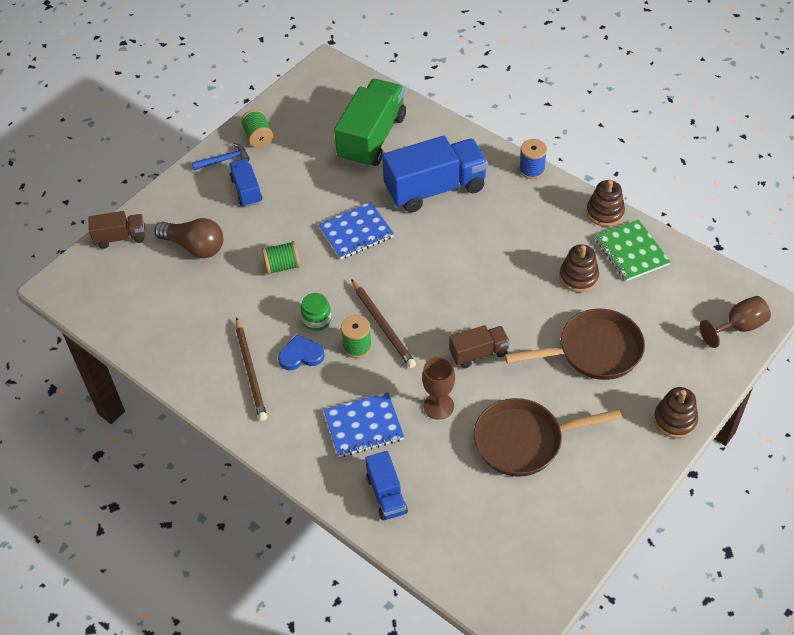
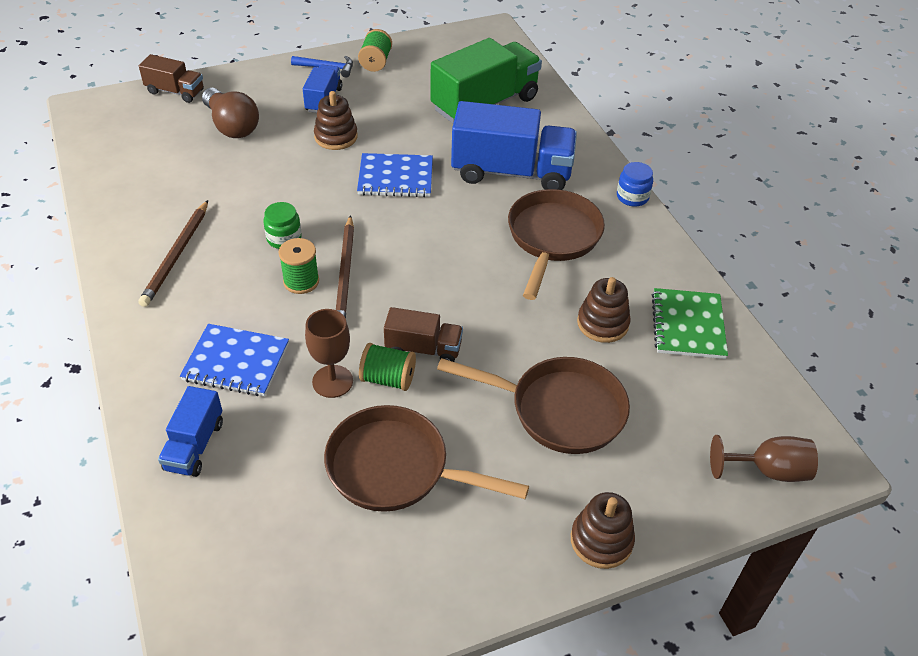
camera: 25 degrees right, 5 degrees down
(282, 266) = (296, 176): green spool -> green spool (388, 379)
(301, 355) = (238, 263): blue heart -> none
(501, 229) = (552, 238): none -> brown pan
(532, 170) = (632, 197): blue spool -> blue jar
(605, 213) = (686, 272): brown stacking toy -> brown stacking toy (336, 137)

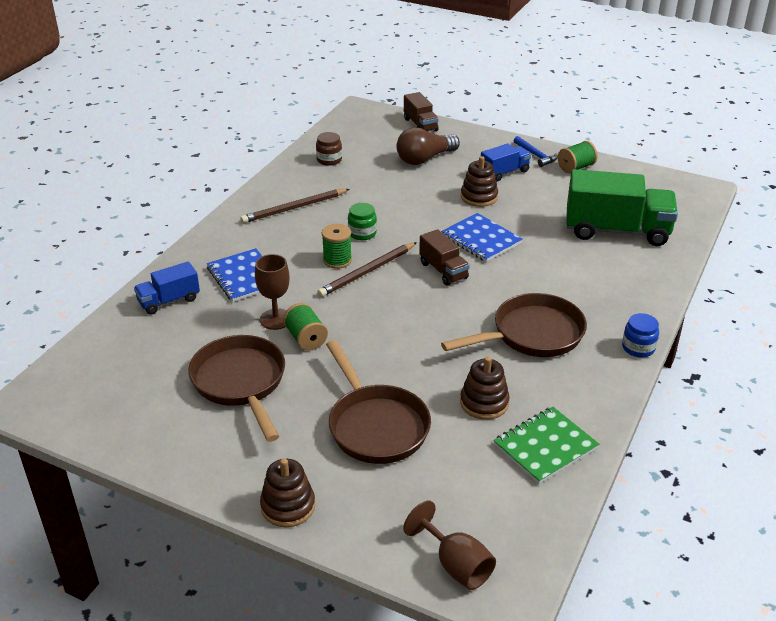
camera: 50 degrees right, 10 degrees down
(135, 181) = (329, 160): none -> brown jar
(232, 126) = (424, 159): brown light bulb -> brown light bulb turned 45 degrees clockwise
(423, 349) = (349, 338): brown truck -> brown truck (443, 270)
(511, 172) = (567, 281): blue truck -> none

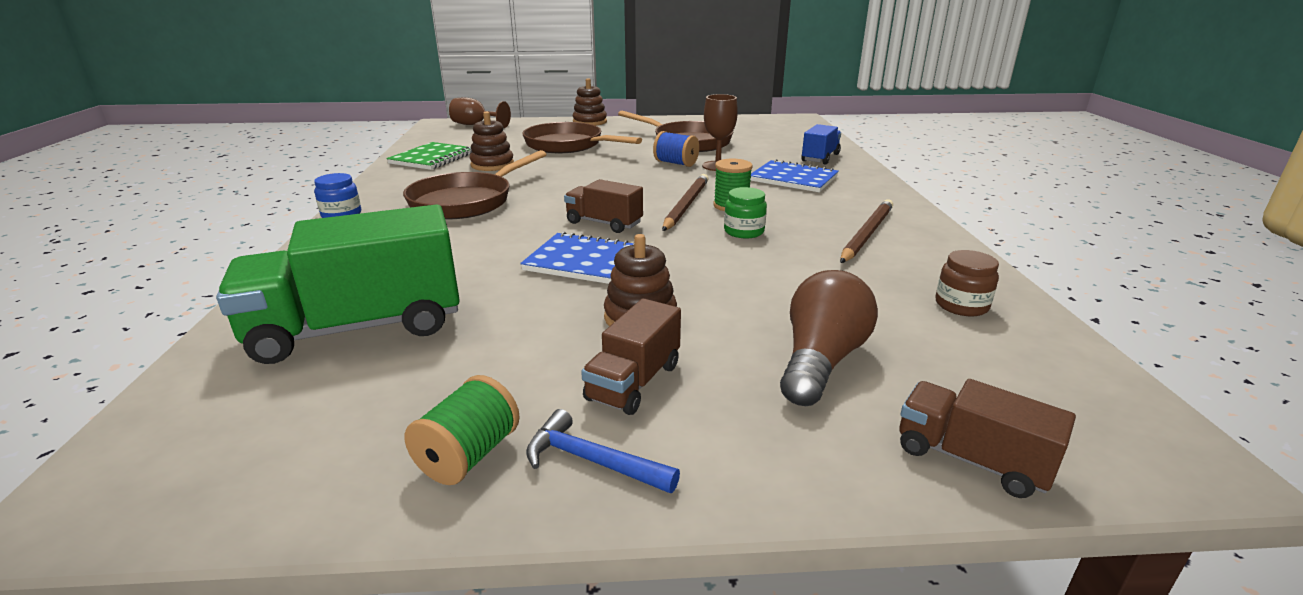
camera: 150 degrees right, 10 degrees down
(306, 338) = (675, 163): green spool -> blue spool
(504, 172) = (634, 382): blue truck -> brown truck

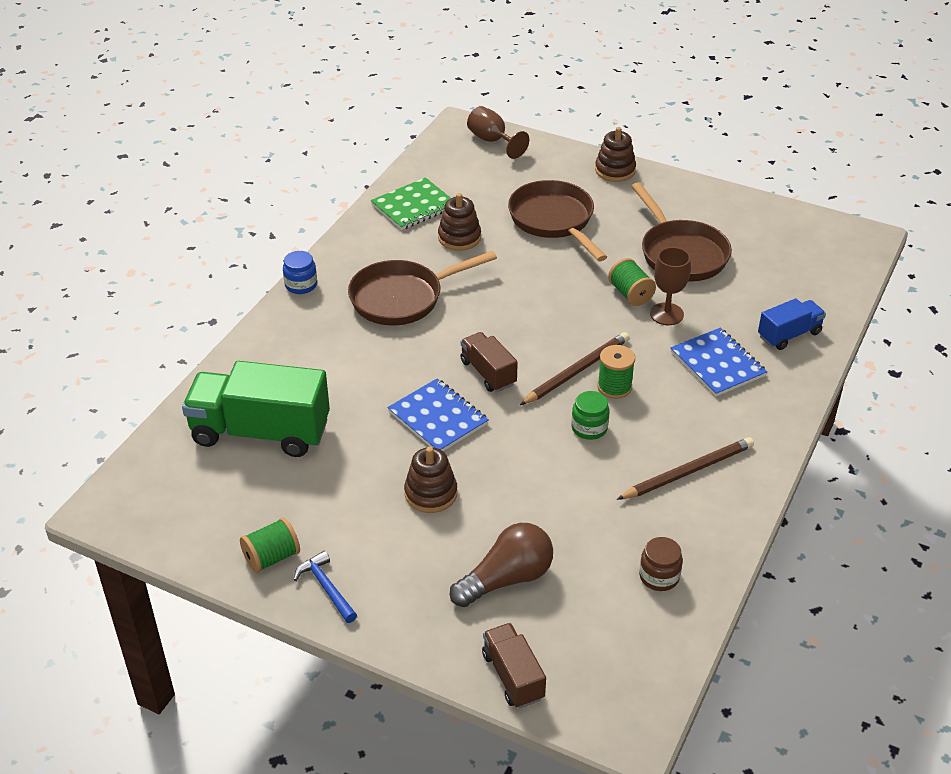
camera: 30 degrees right, 15 degrees up
(634, 382) = (385, 546): brown truck -> none
(675, 163) = (630, 294): blue spool -> green spool

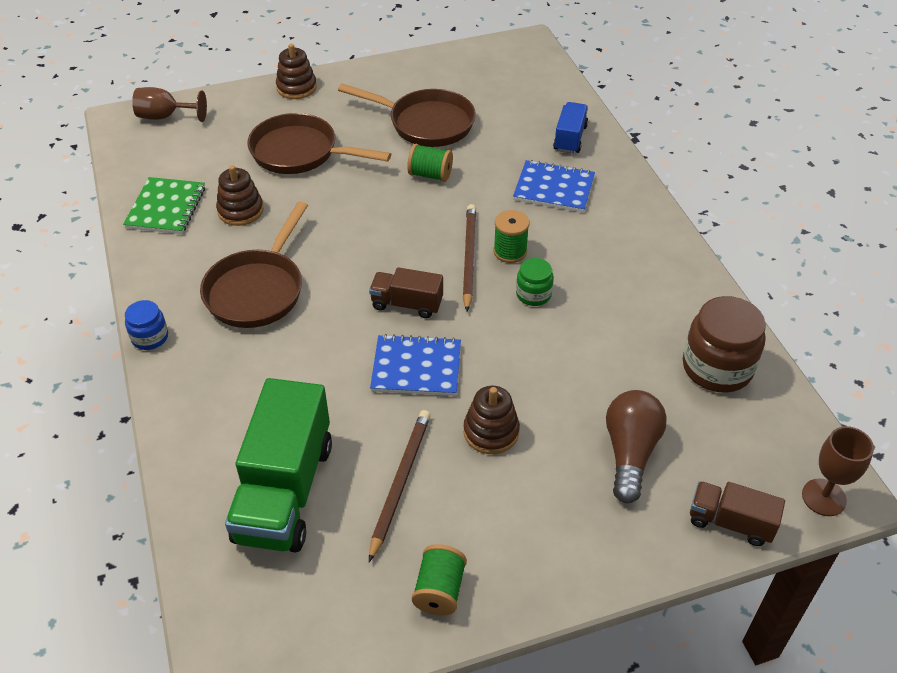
camera: 45 degrees left, 5 degrees up
(260, 432) = (285, 491): green truck -> green truck turned 45 degrees counterclockwise
(326, 588) = (516, 576): blue hammer -> none
(659, 576) = (717, 367): brown jar -> brown jar, size x1.86
(666, 314) = (474, 174): brown goblet -> brown goblet (824, 497)
(688, 472) = (636, 278): brown pencil -> brown pencil (400, 482)

